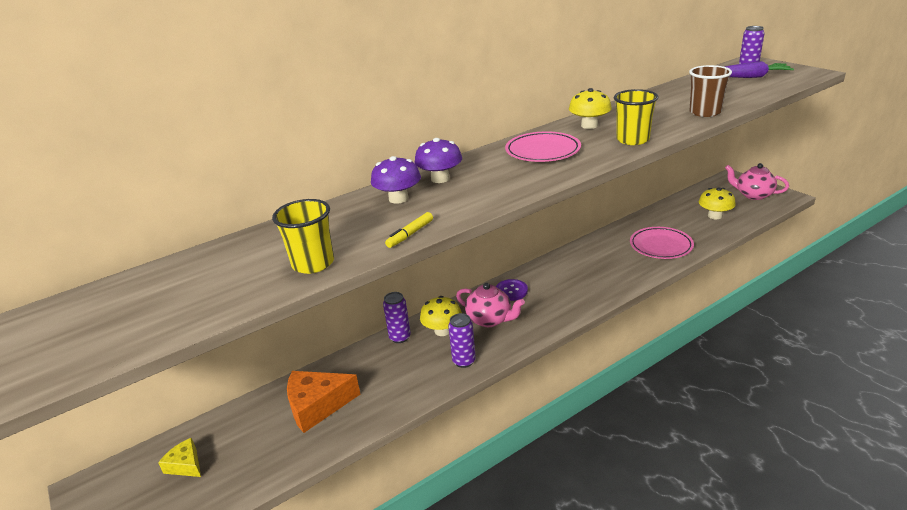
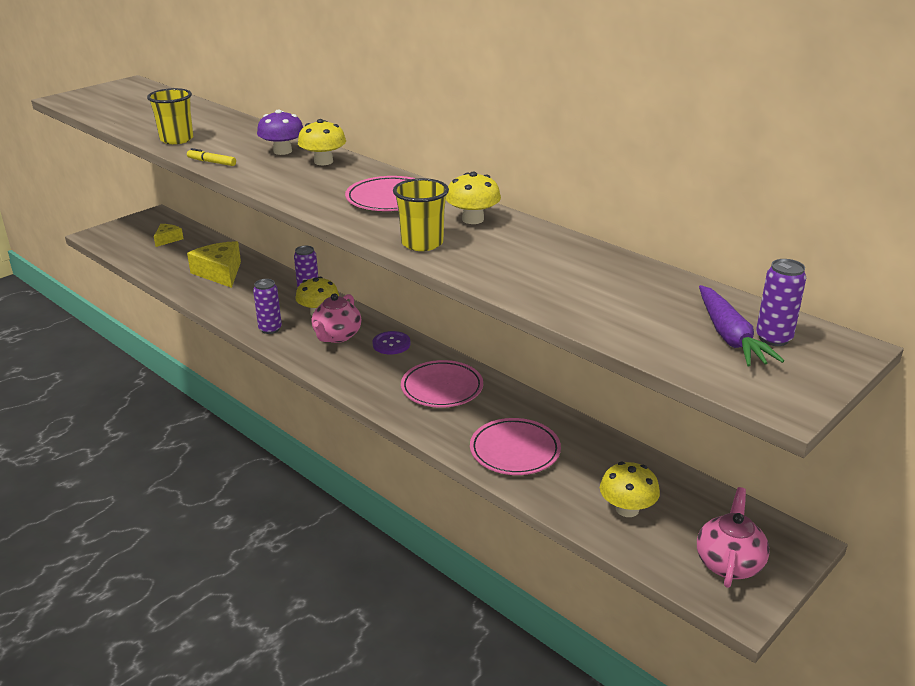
camera: 75 degrees right, 0 degrees up
(317, 406) = (220, 272): orange cheese -> yellow cheese
(440, 179) = (323, 161): purple mushroom -> yellow mushroom
(582, 270) = (442, 388): none -> pink plate
(705, 112) = (530, 290): brown cup -> none

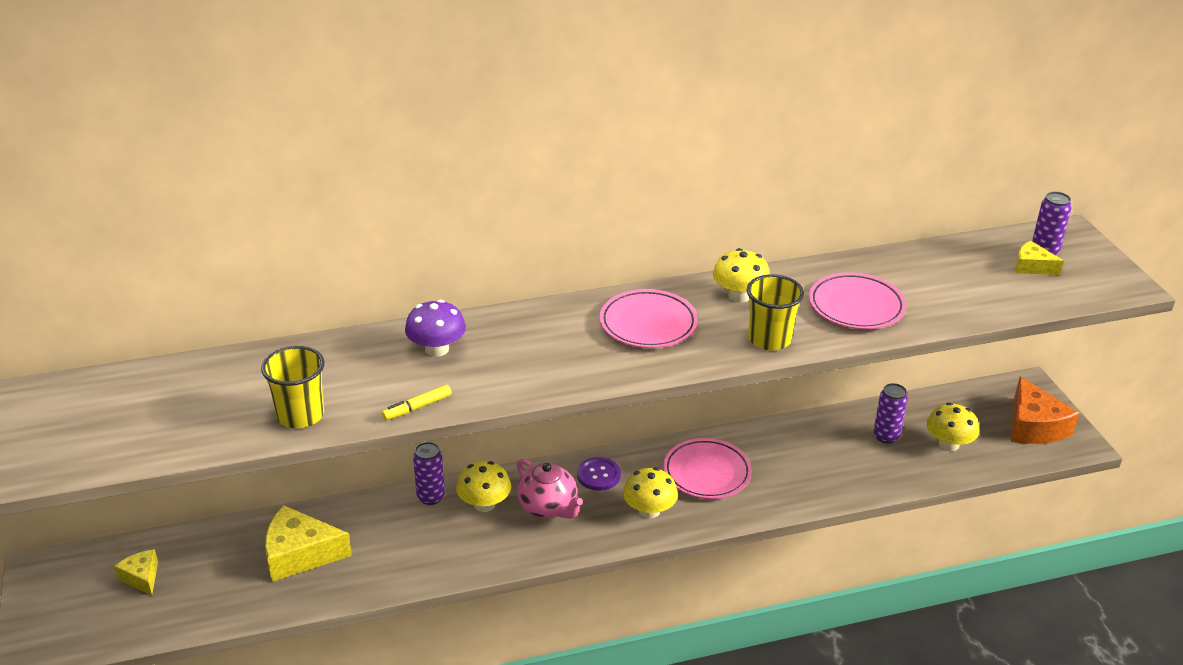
camera: 60 degrees left, 5 degrees up
(270, 329) = (486, 553): purple can -> purple can (886, 436)
(323, 161) = (501, 332): yellow mushroom -> yellow mushroom (649, 510)
(515, 451) = (836, 469): pink plate -> pink plate (856, 306)
(729, 563) = (1034, 426): pink teapot -> orange cheese
(730, 337) = (1032, 266): purple carrot -> yellow cheese

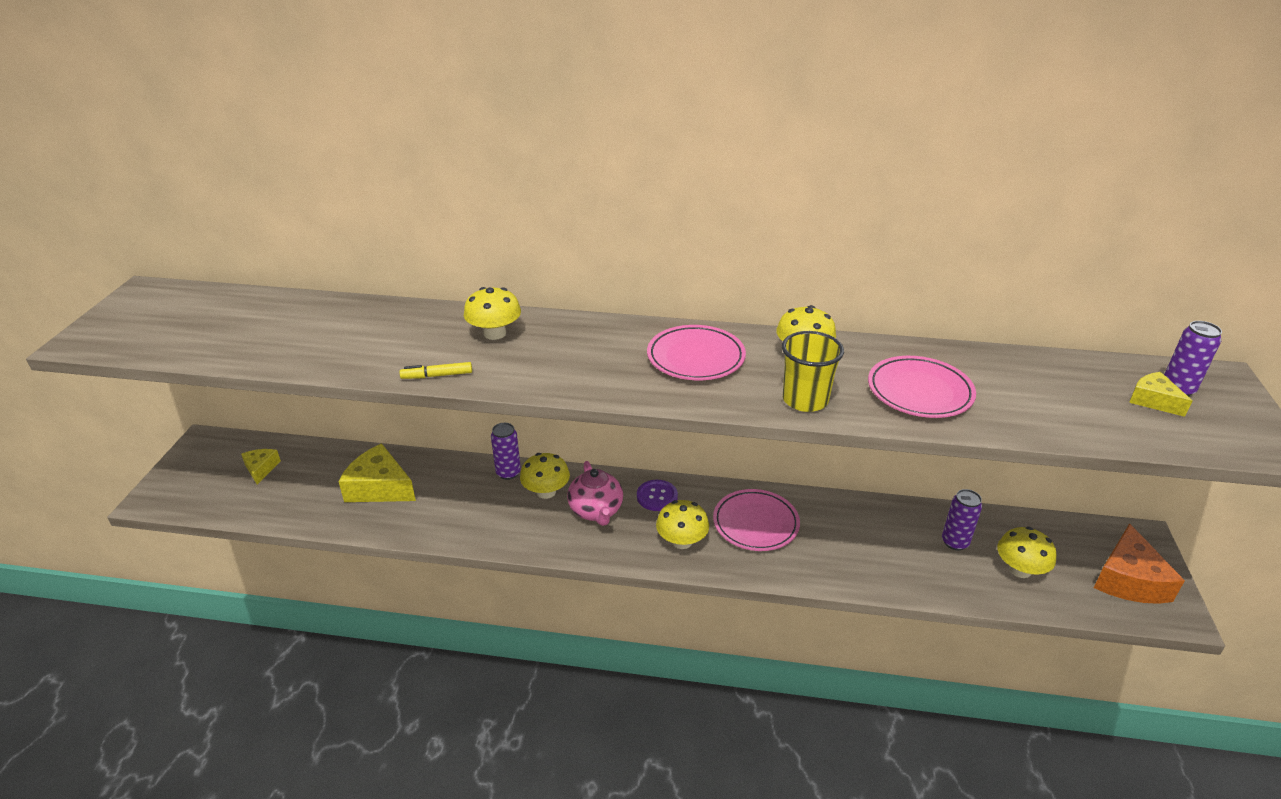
camera: 25 degrees right, 0 degrees up
(300, 415) = (342, 357): yellow cup -> none
(437, 349) = (495, 333): purple mushroom -> yellow mushroom

